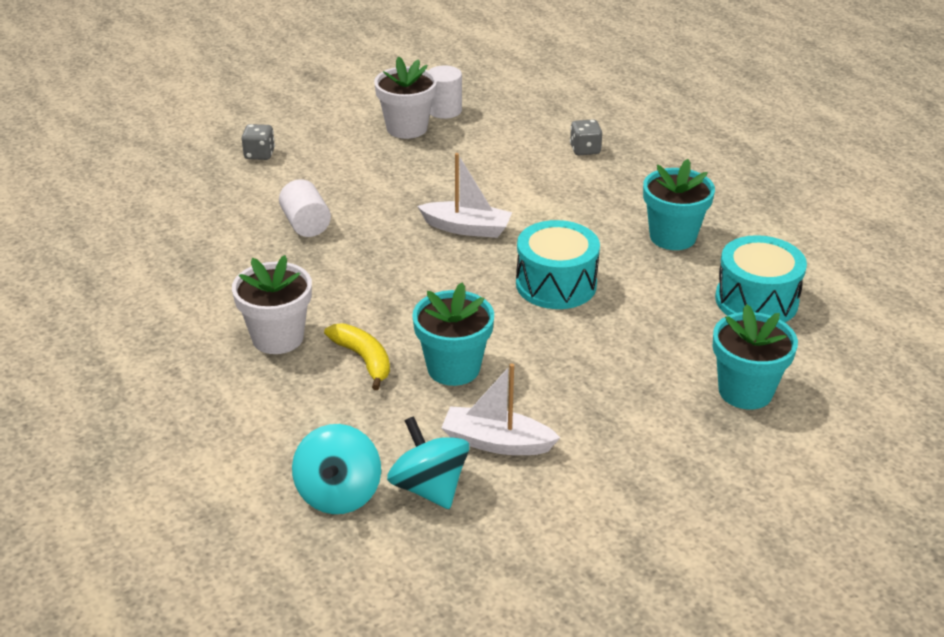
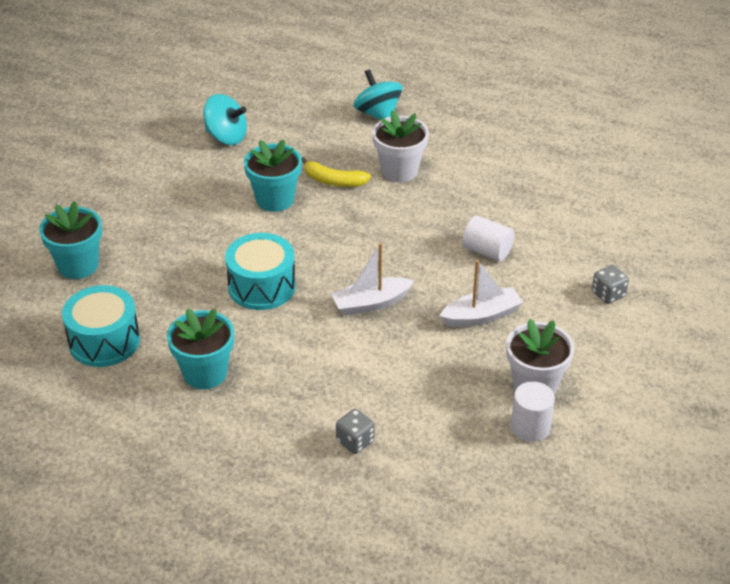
camera: 145 degrees right, 5 degrees up
(338, 494) = (269, 116): turquoise spinning top -> turquoise spinning top (378, 114)
(496, 442) = (210, 171): white boat -> white boat (481, 316)

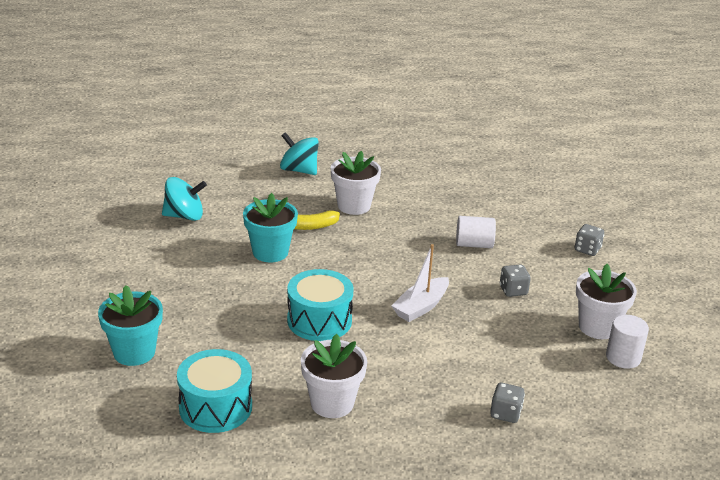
camera: 30 degrees left, 10 degrees down
(205, 373) = (332, 403): turquoise flower pot -> white flower pot
(481, 316) = (513, 290): white boat -> grey dice

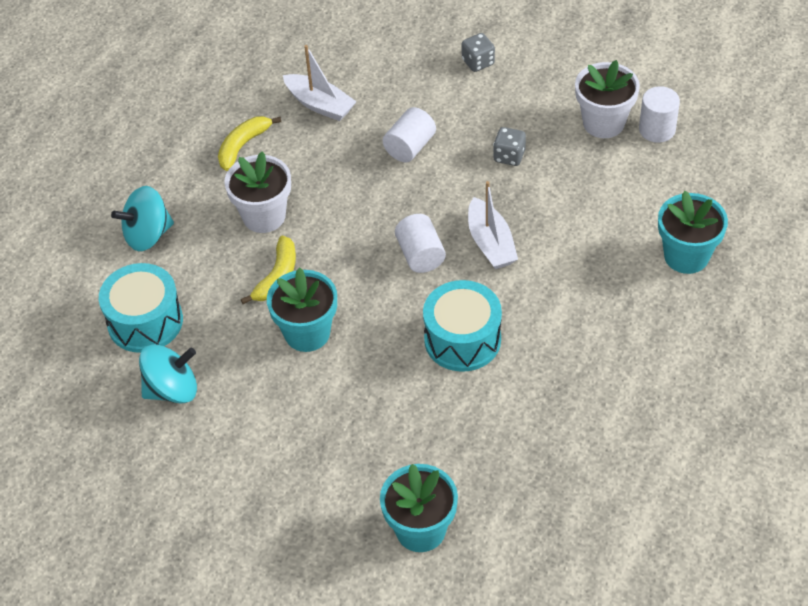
camera: 55 degrees left, 20 degrees up
(184, 216) = (172, 389): turquoise spinning top -> turquoise spinning top turned 45 degrees clockwise
(215, 407) = (554, 485): turquoise drum -> turquoise drum (145, 321)
(332, 403) = (601, 384): white flower pot -> none
(380, 278) = (420, 255): none -> white cylinder
(405, 180) = (243, 146): none -> yellow banana
(471, 197) = (320, 104): none -> white boat
(505, 413) = (686, 256): grey dice -> turquoise flower pot

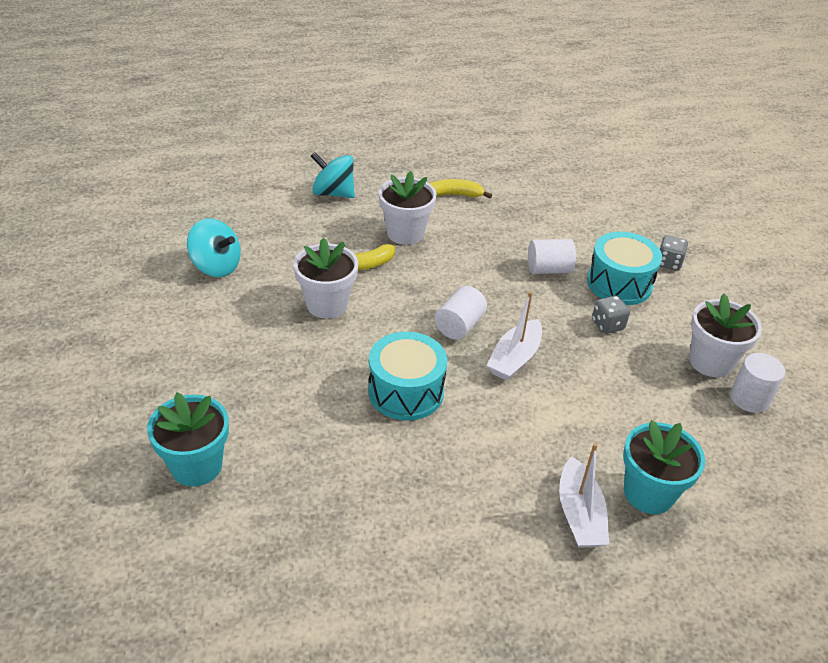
camera: 45 degrees right, 10 degrees down
(145, 321) = (262, 227): turquoise drum -> turquoise drum (619, 283)
(307, 333) = (327, 304): turquoise flower pot -> white flower pot
(320, 104) = (529, 210): white boat -> white boat (579, 514)

